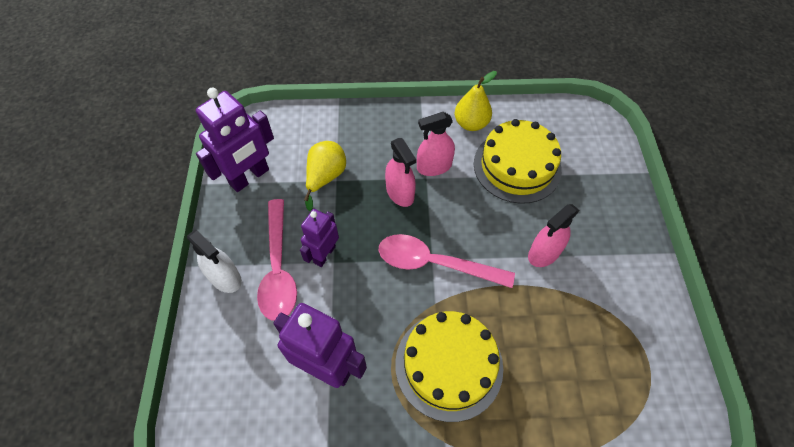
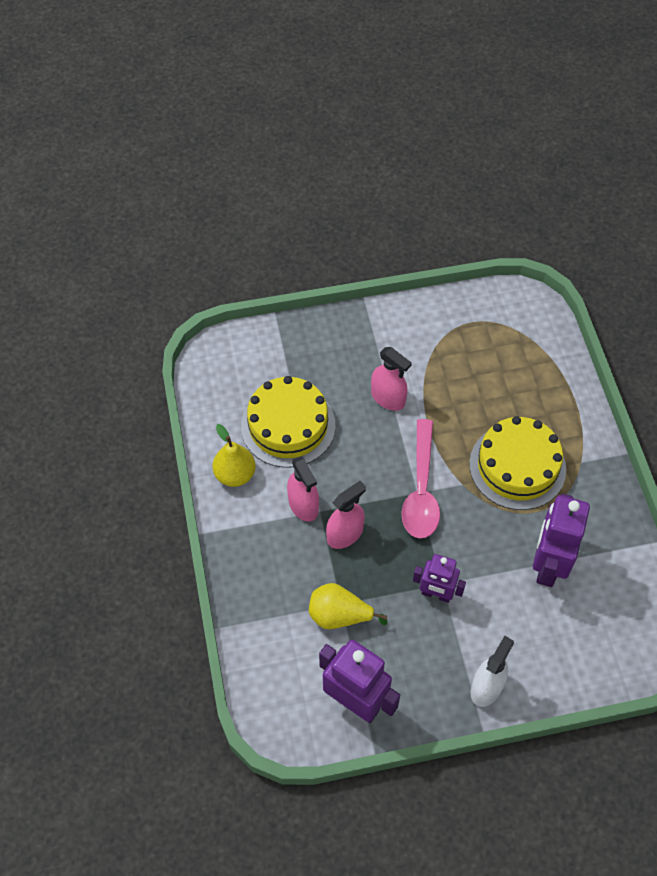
camera: 100 degrees left, 0 degrees up
(278, 268) = (463, 636): pink spoon -> none

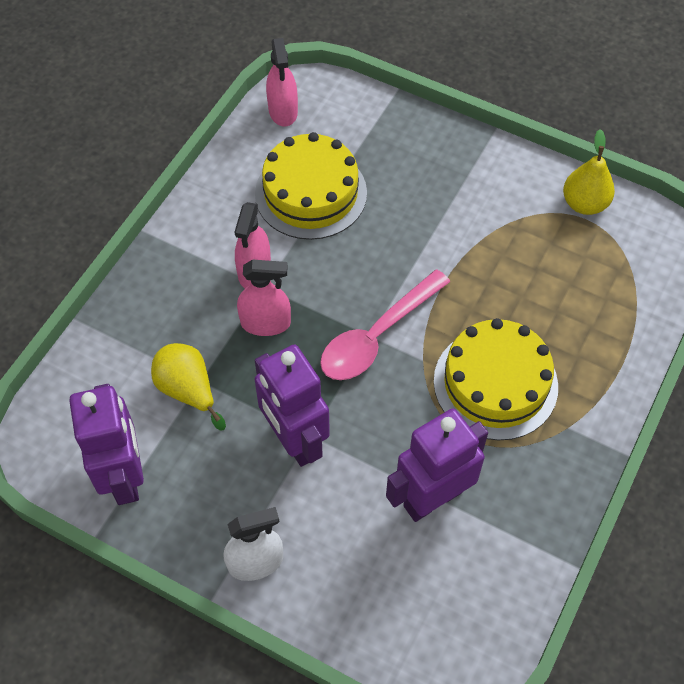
camera: 40 degrees right, 0 degrees up
(235, 474) = (222, 202): yellow pear -> yellow pear (584, 204)
(388, 398) = (429, 232): pink spray bottle -> pink spray bottle (283, 111)
(436, 594) = (294, 440): purple robot -> purple robot, size x1.62

